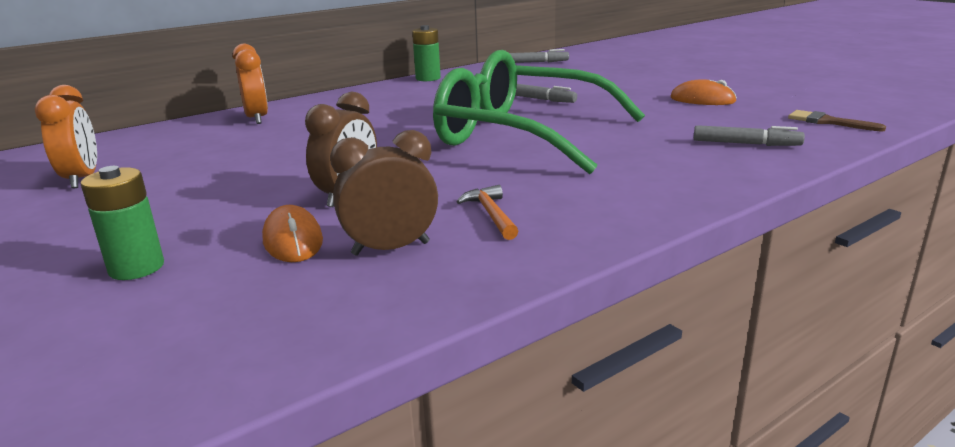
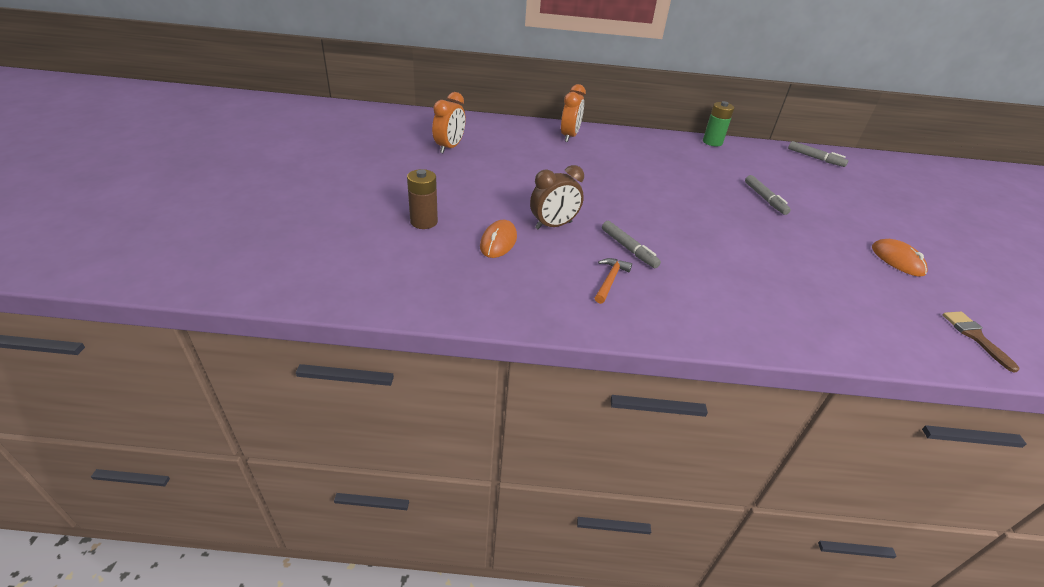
camera: 35 degrees right, 15 degrees up
(136, 268) = (424, 222): green battery -> brown battery
(391, 248) = (535, 273): brown clock -> none
(521, 135) = (708, 227): green glasses -> none
(746, 144) = (861, 318): grey marker -> grey marker (628, 249)

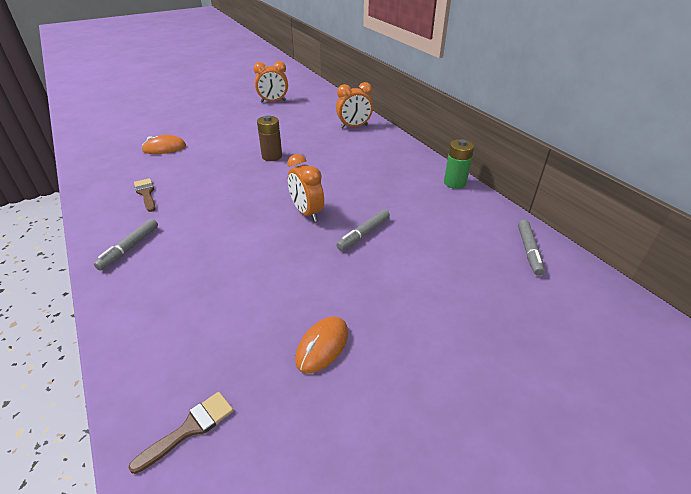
camera: 60 degrees right, 0 degrees up
(424, 222) = (168, 124): brown battery -> brown battery (272, 156)
(553, 225) = (203, 158): brown clock -> none
(610, 280) = (146, 193): orange hammer -> brown brush
(628, 249) = (196, 190): grey marker -> grey marker (129, 248)
(716, 209) = (306, 213): none -> orange clock

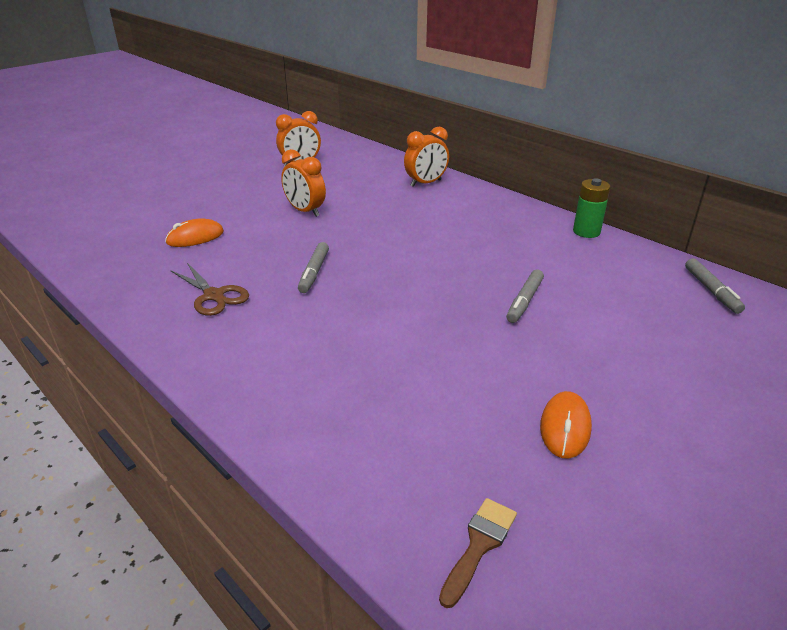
camera: 15 degrees left, 5 degrees down
(129, 248) = (243, 364): grey marker -> grey marker (314, 272)
(146, 193) = (214, 296): brown brush -> brown scissors
(272, 156) = (348, 230): brown battery -> none
(306, 213) = (440, 288): orange clock -> orange clock (305, 211)

